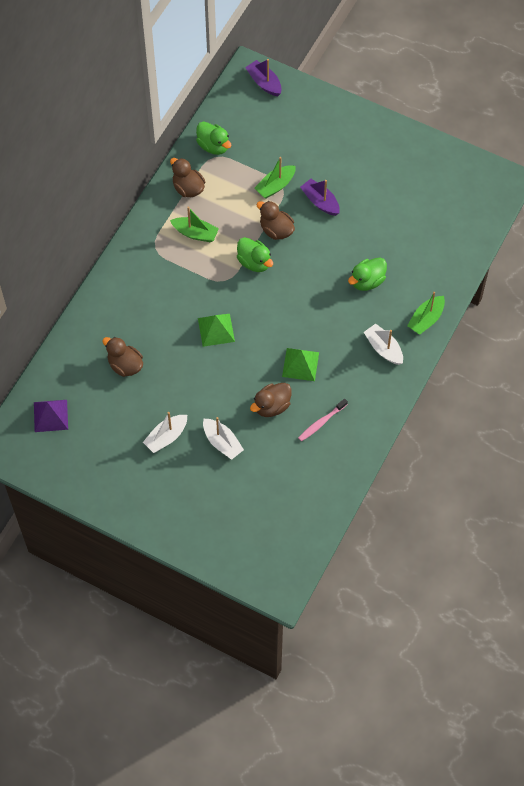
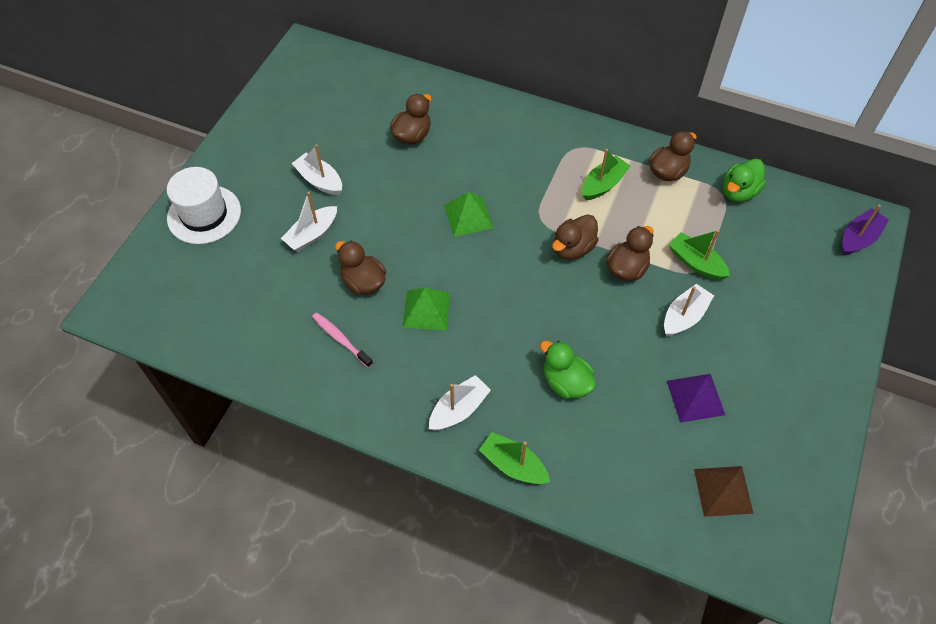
camera: 85 degrees right, 5 degrees down
(50, 415) = (346, 80): purple pyramid -> purple pyramid (695, 397)
(192, 525) = (204, 214): none -> white hat
(195, 233) = (603, 184): green boat -> green boat turned 150 degrees counterclockwise
(254, 262) = (573, 248): green duck -> brown duck
(320, 202) = (684, 316): purple boat -> white boat
(449, 204) = (723, 491): none -> brown pyramid

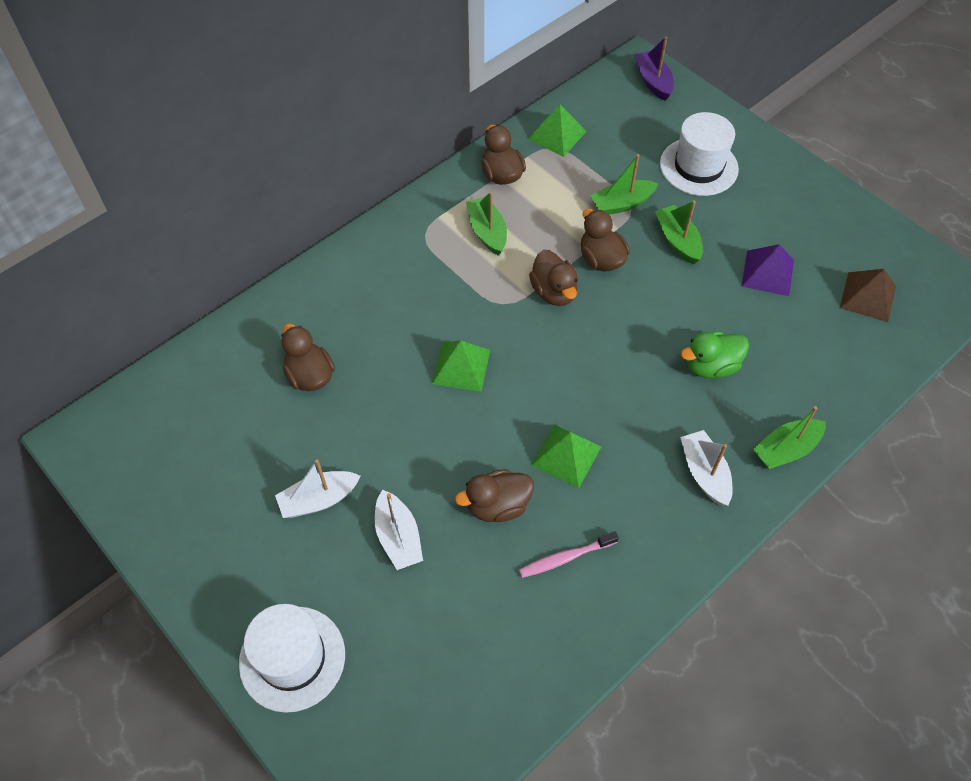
camera: 65 degrees left, 0 degrees up
(684, 316) = (677, 240): white boat -> green boat
(738, 192) = (557, 135): green duck -> green pyramid
(782, 306) = (698, 166): none -> white hat

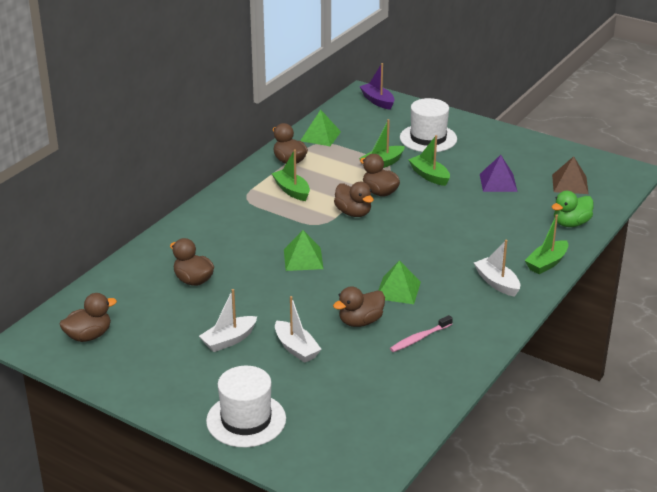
camera: 15 degrees left, 25 degrees down
(151, 449) = (89, 336): none -> brown duck
(710, 366) = (479, 232): green duck -> green duck (571, 223)

